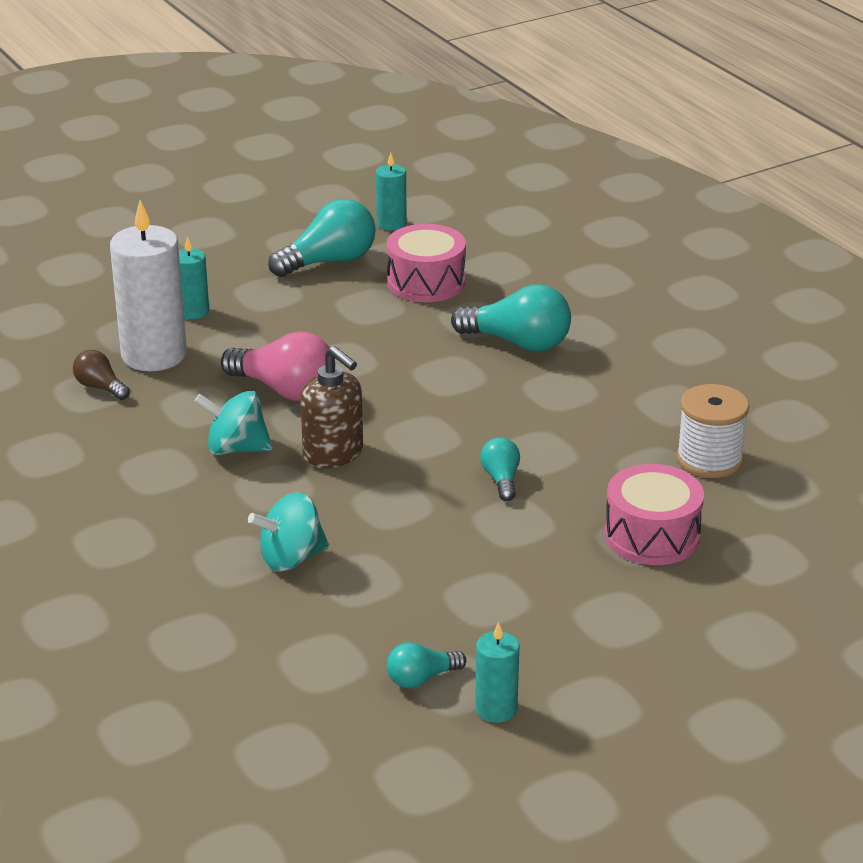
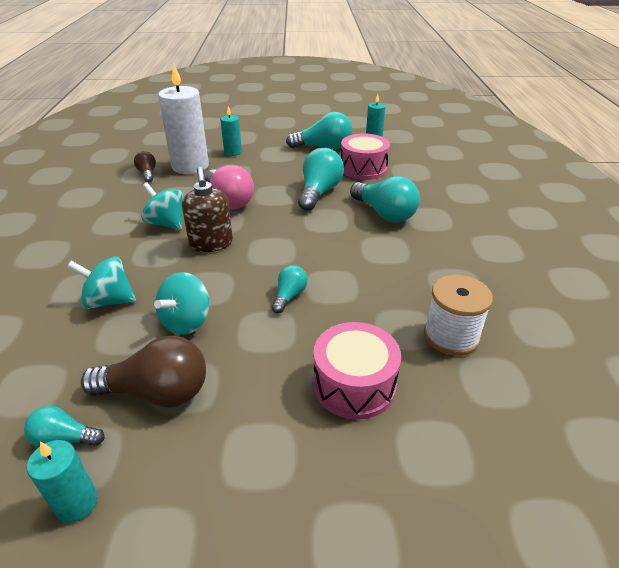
camera: 30 degrees right, 5 degrees up
(400, 338) = (319, 192): none -> turquoise light bulb
(414, 545) = (186, 322): none -> turquoise spinning top
(464, 613) = (157, 392): none -> brown light bulb

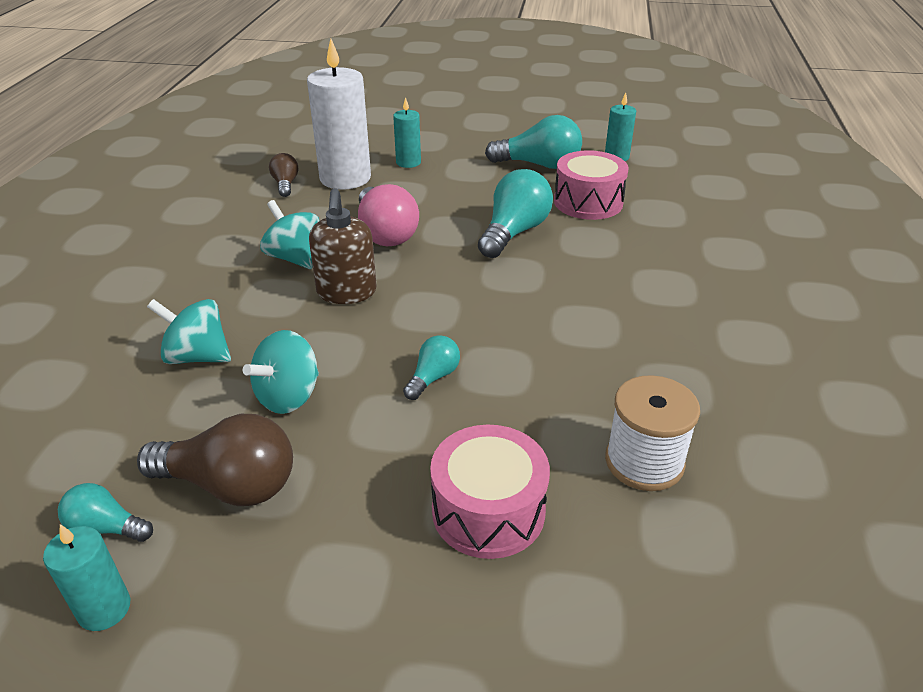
camera: 10 degrees right, 0 degrees up
(384, 214) = (600, 273): turquoise light bulb -> none

